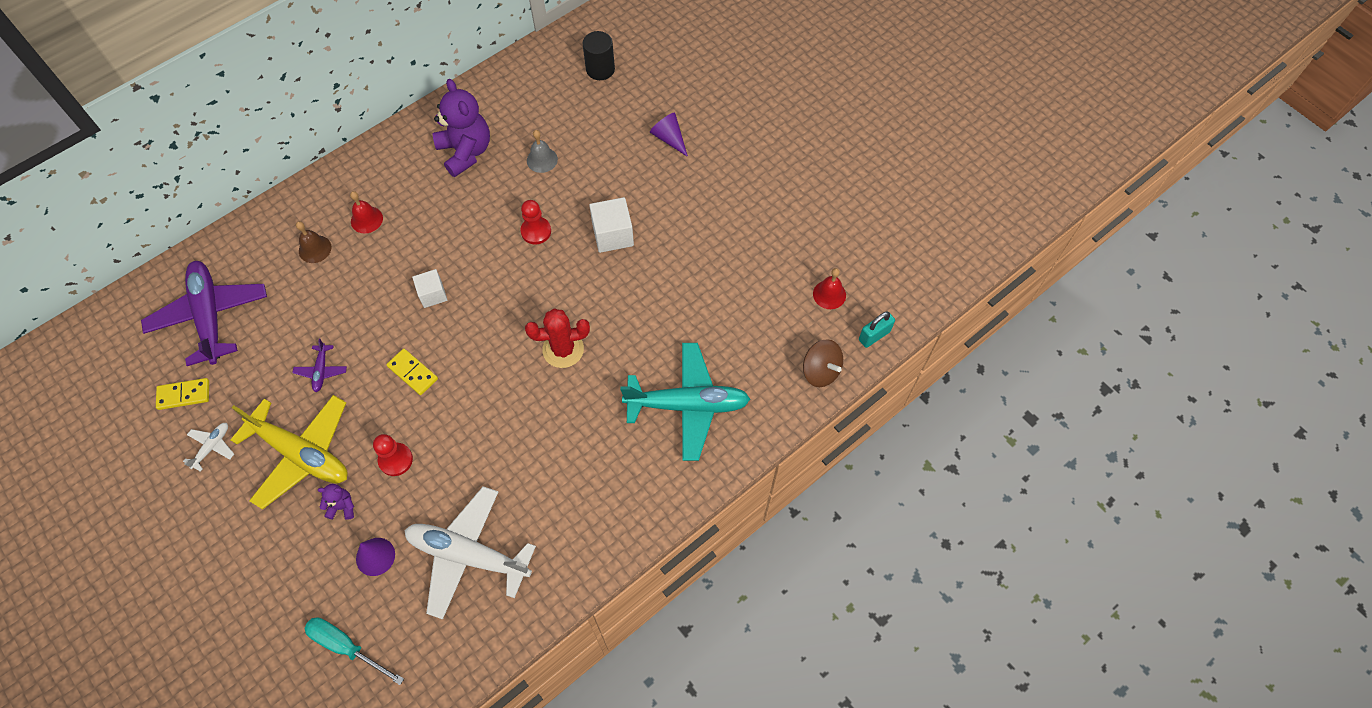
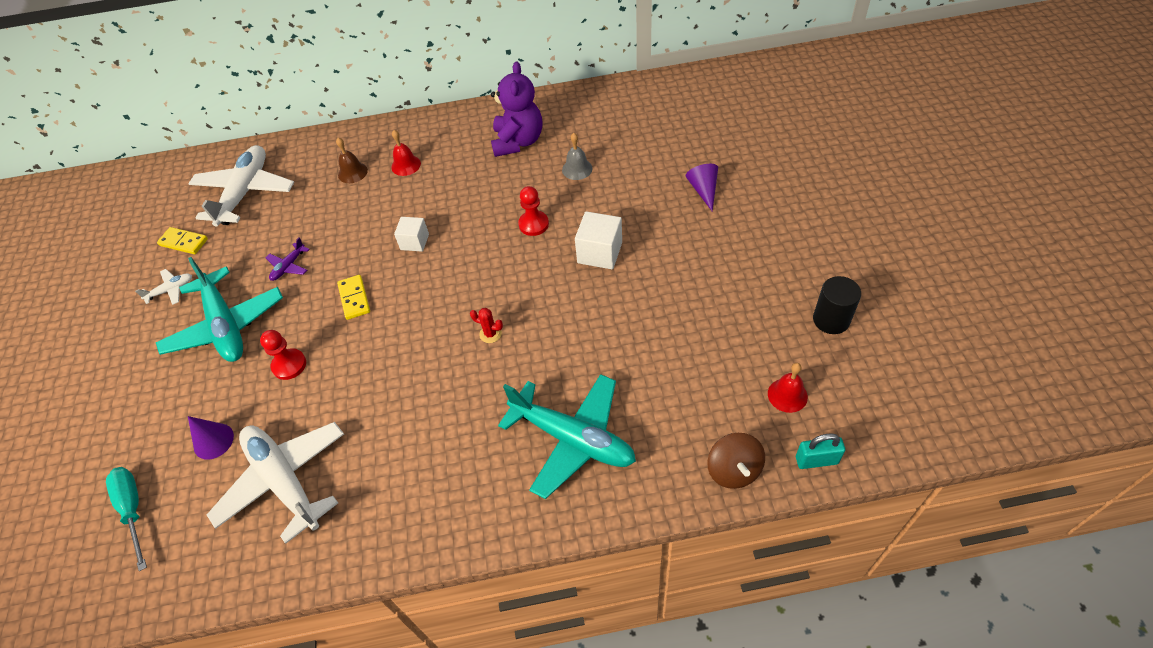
camera: 35 degrees right, 10 degrees down
(210, 316) = (245, 192): purple plane -> white plane
(301, 454) = (225, 326): yellow plane -> turquoise plane
(342, 507) = (221, 384): purple teddy bear -> none
(563, 349) = (490, 334): red cactus -> red cactus, size x0.52
(600, 69) = (674, 115): black cylinder -> black cylinder (831, 320)

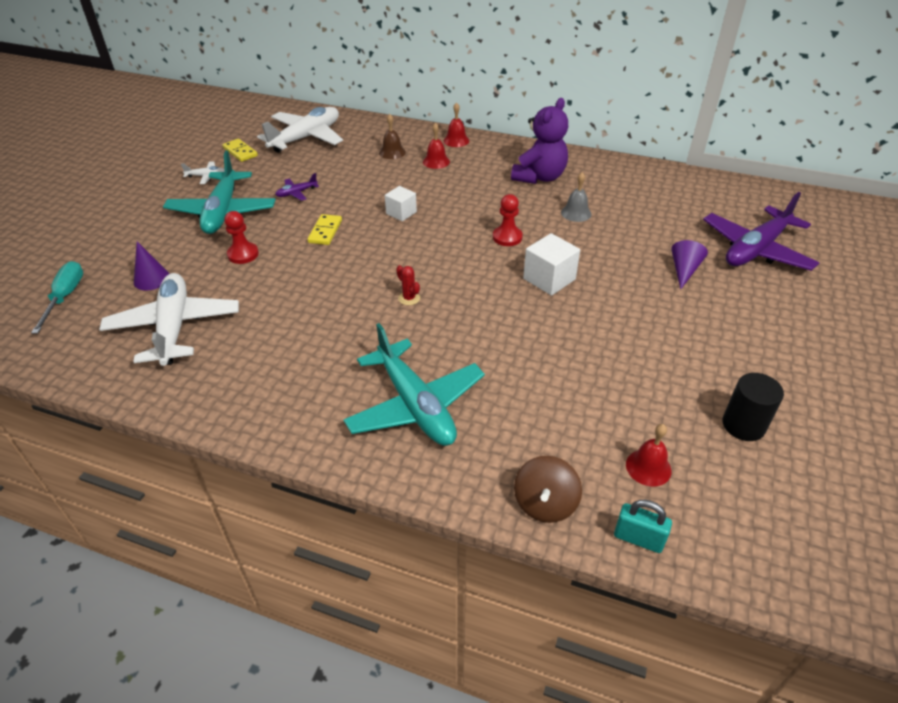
camera: 25 degrees right, 10 degrees down
(408, 130) = (456, 140): none -> red bell
(746, 142) = (755, 249): none -> purple plane

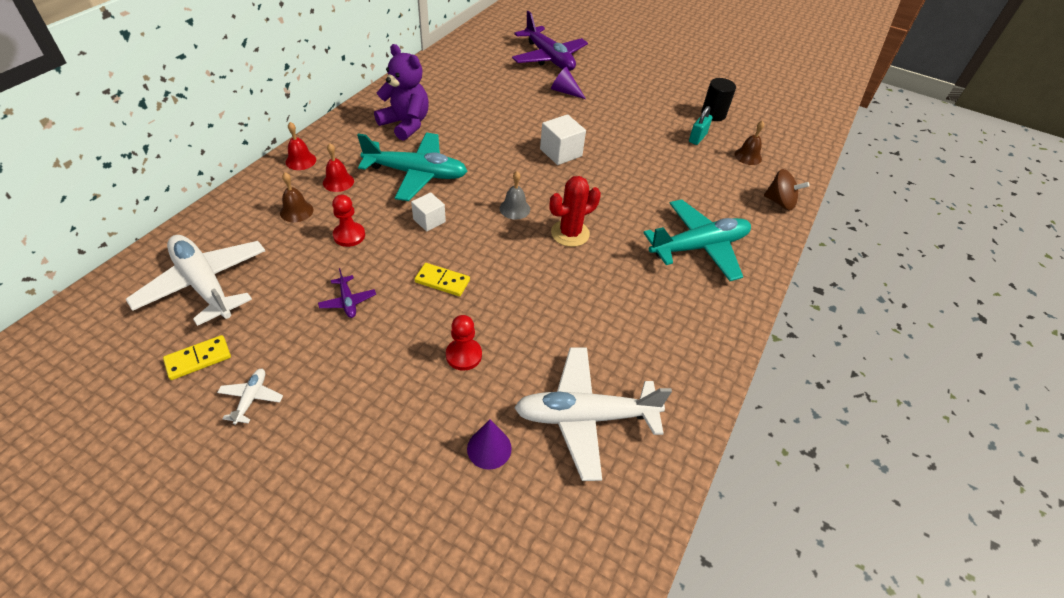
camera: 85 degrees left, 5 degrees up
(65, 297) = (504, 552): turquoise screwdriver -> none
(222, 212) = (359, 377): turquoise plane -> turquoise plane (416, 174)
(409, 298) = (570, 233): red cactus -> red cactus, size x1.94
(507, 237) = (496, 162): red pawn -> red pawn (349, 235)
(576, 213) = (473, 119): grey bell -> grey bell (514, 209)
(638, 538) = (798, 173): turquoise padlock -> turquoise padlock (697, 138)
(648, 467) = (748, 156): red bell -> brown bell

